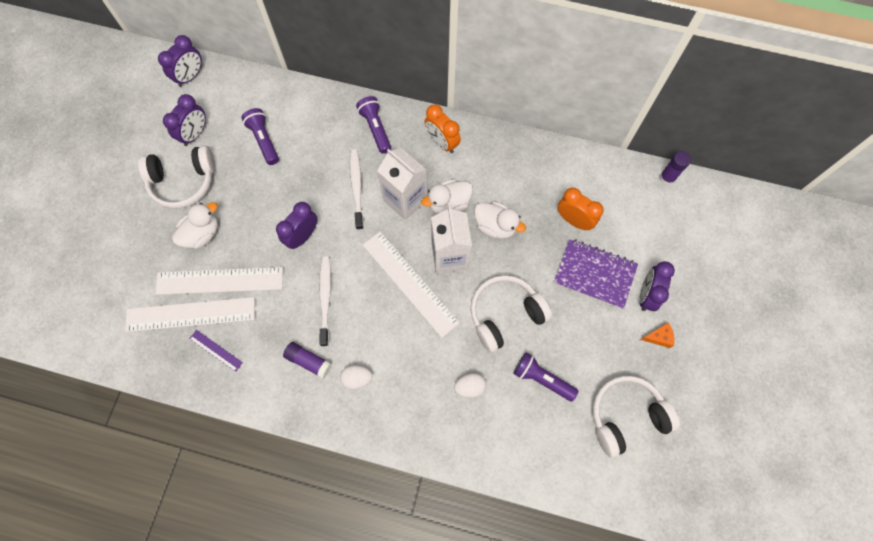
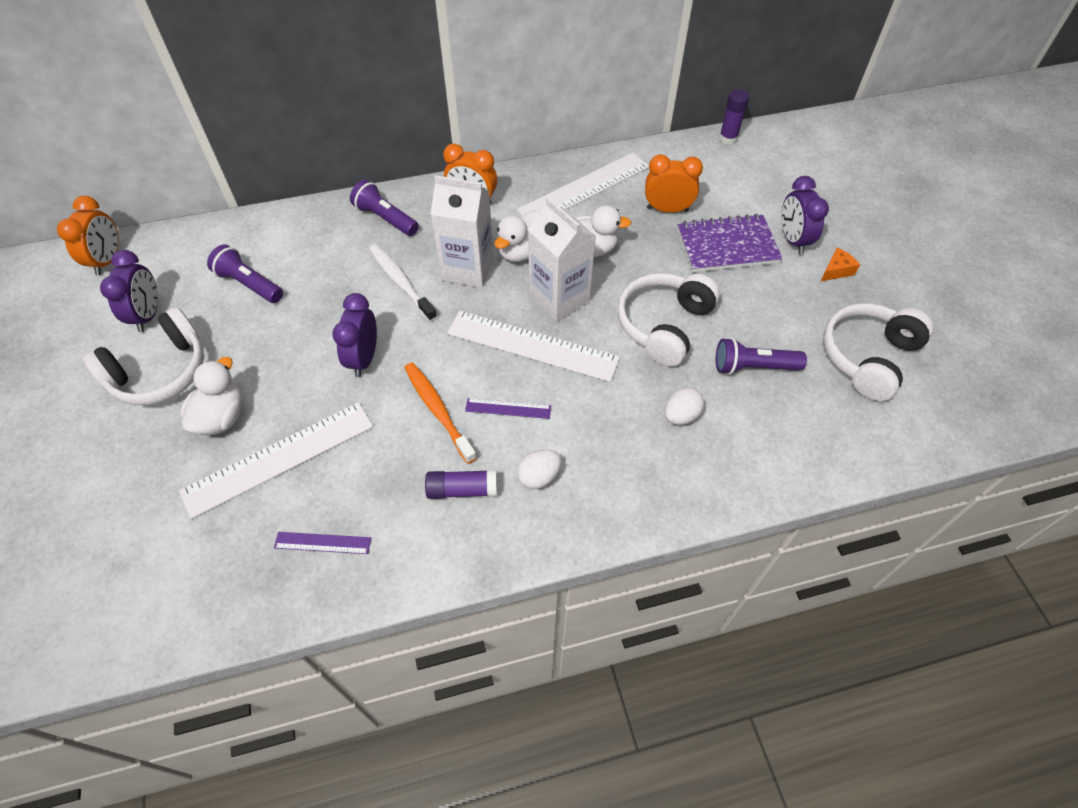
camera: 30 degrees left, 15 degrees down
(190, 76) = (108, 260): purple clock -> orange clock
(190, 314) = (259, 518): white ruler -> white ruler (584, 189)
(325, 299) = (438, 410): white toothbrush -> orange toothbrush
(367, 321) = (508, 408): none -> purple ruler

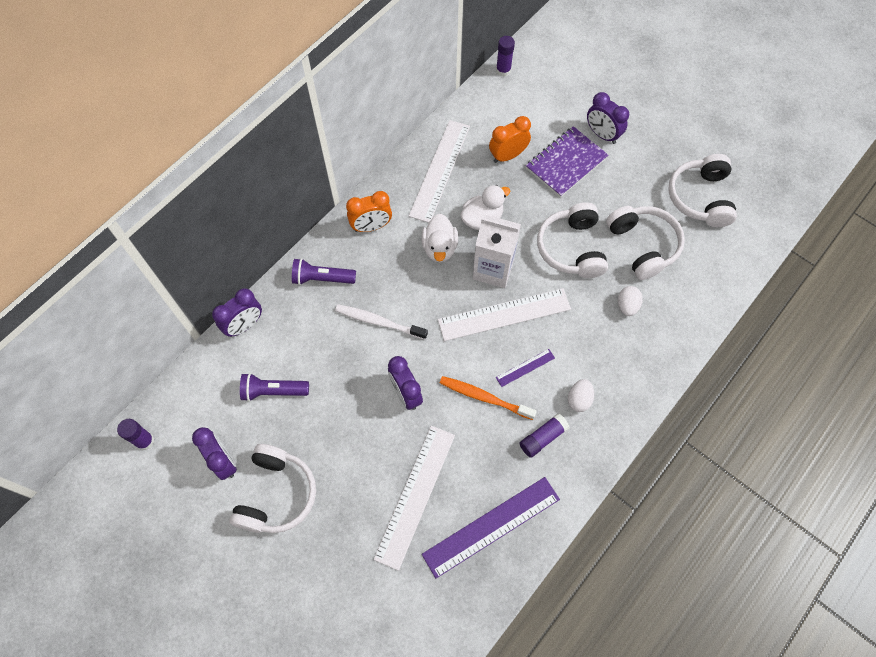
camera: 35 degrees left, 10 degrees up
(108, 260) = (145, 441): orange clock -> purple glue stick
(221, 417) = (351, 495): white duck -> none
(281, 218) = (244, 325): none -> purple clock
(322, 543) = (491, 526): purple ruler -> purple ruler, size x2.16
(468, 269) = (415, 283): white carton -> none
(753, 367) = (643, 245): purple flashlight -> white headphones
(836, 270) = (642, 143): orange cheese -> none

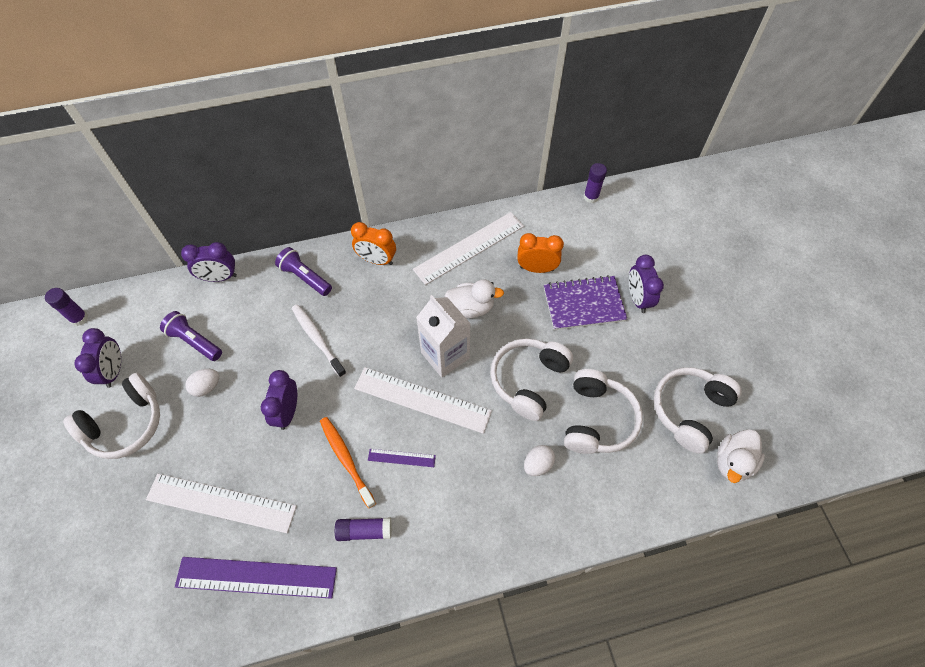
camera: 35 degrees right, 5 degrees down
(415, 495) = (221, 502): white ruler -> white ruler turned 45 degrees clockwise
(439, 248) = (416, 310): white duck -> white duck (732, 462)
(579, 399) = (424, 519): white egg -> white egg (207, 387)

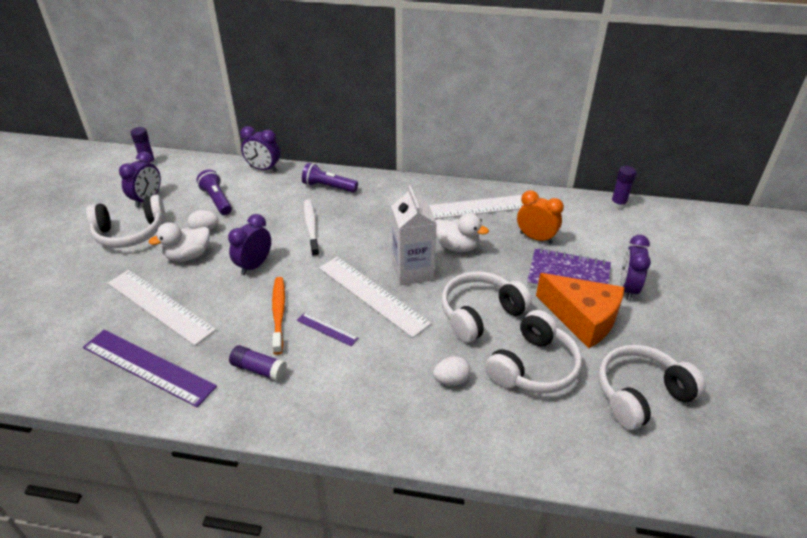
camera: 25 degrees right, 20 degrees down
(305, 277) = (328, 187): purple flashlight -> purple flashlight turned 45 degrees counterclockwise
(377, 260) = (394, 193): orange clock -> none
(614, 348) = (582, 318): none -> orange cheese
(732, 462) = (670, 457): white duck -> white duck (188, 256)

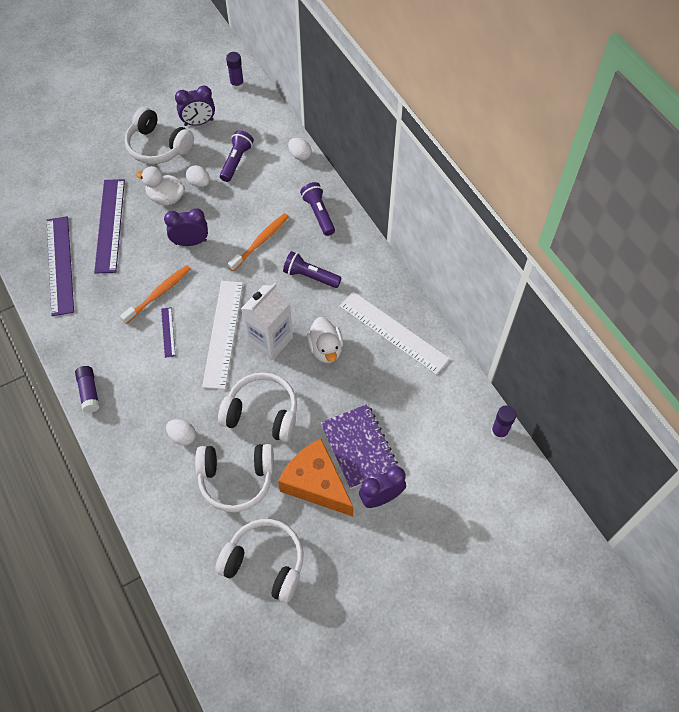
camera: 50 degrees right, 20 degrees up
(160, 306) = (110, 225): white ruler -> purple ruler
(259, 369) = (104, 323): purple glue stick -> purple glue stick (89, 392)
(263, 169) = (300, 155): purple clock -> white egg
(311, 227) = (260, 241): white toothbrush -> orange toothbrush
(379, 220) = (310, 276): none -> purple flashlight
(536, 238) = (388, 396): orange clock -> none
(582, 318) = (316, 483): orange cheese -> orange cheese turned 135 degrees clockwise

